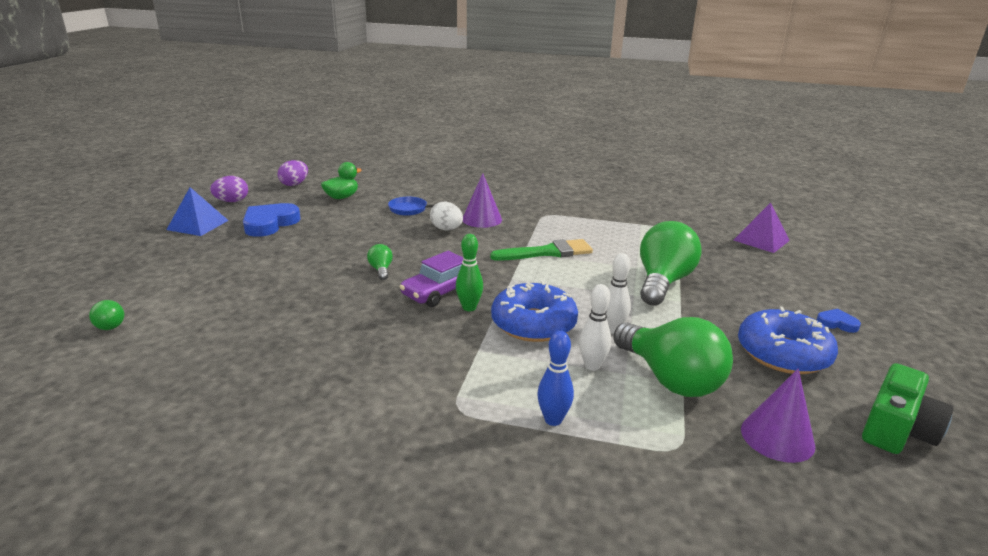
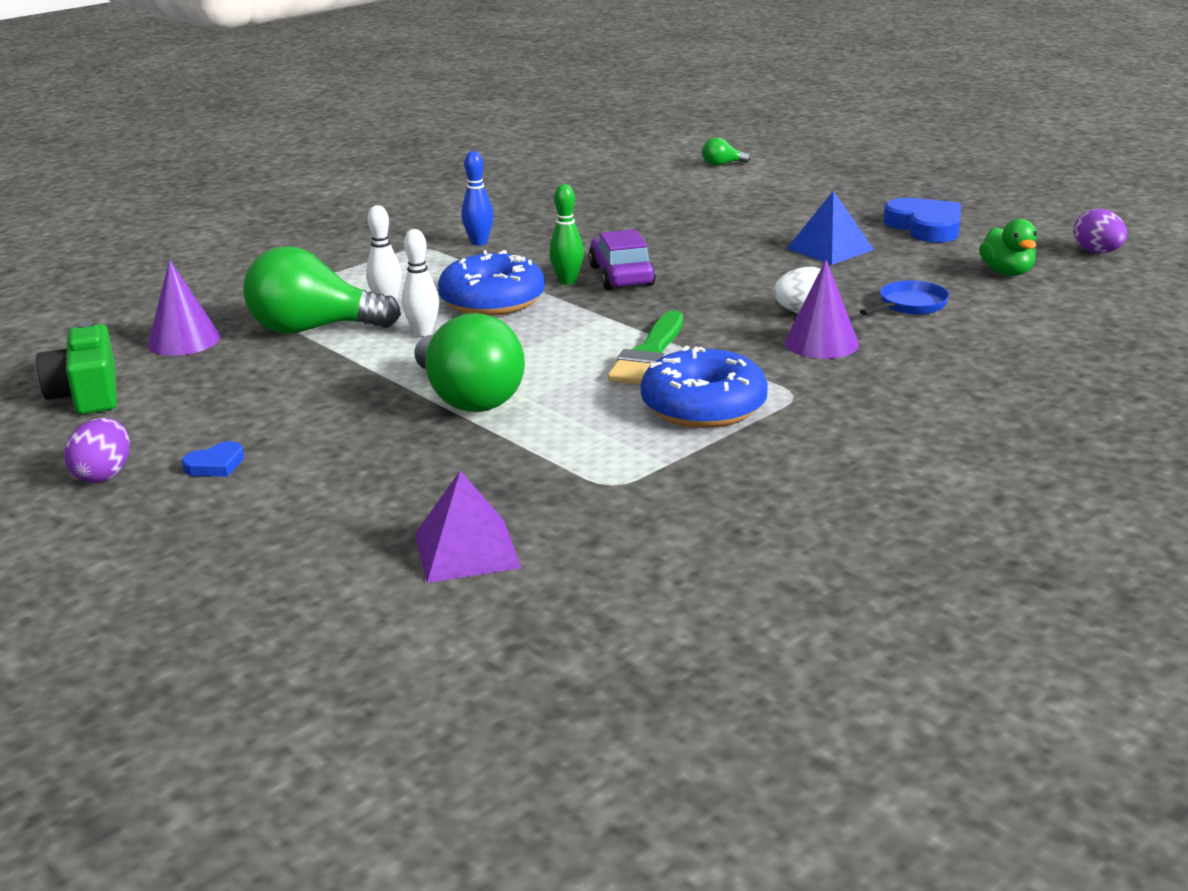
camera: 125 degrees right, 0 degrees up
(197, 225) = (952, 197): blue pyramid -> blue pyramid (830, 249)
(232, 201) = (1035, 215): purple egg -> purple egg (104, 475)
(381, 270) = (713, 260): green light bulb -> none
(553, 420) = (352, 272): blue bowling pin -> blue bowling pin (479, 242)
(783, 353) = (242, 399): blue donut -> blue donut (703, 407)

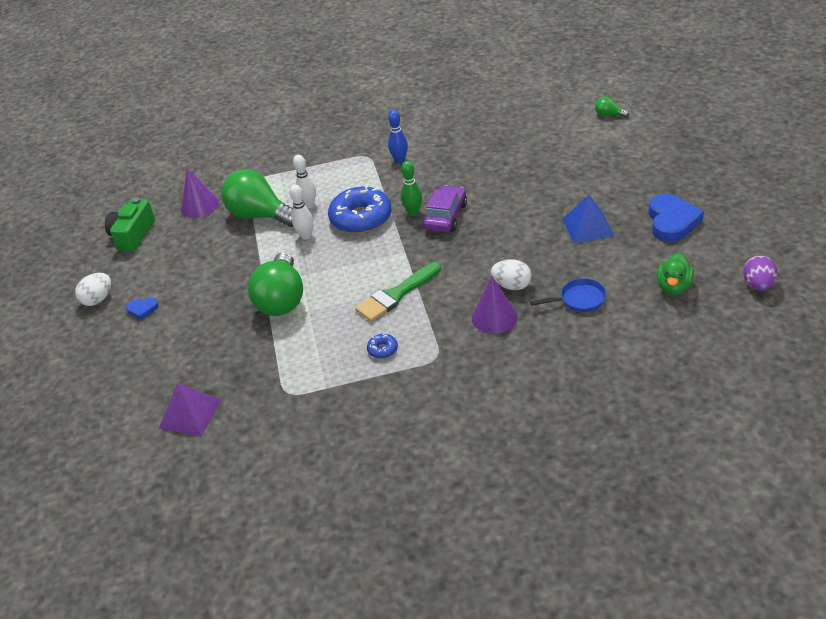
camera: 35 degrees right, 15 degrees up
(104, 475) = (98, 299): purple egg -> white egg
(703, 407) = (382, 349): blue donut -> blue donut, size x0.42

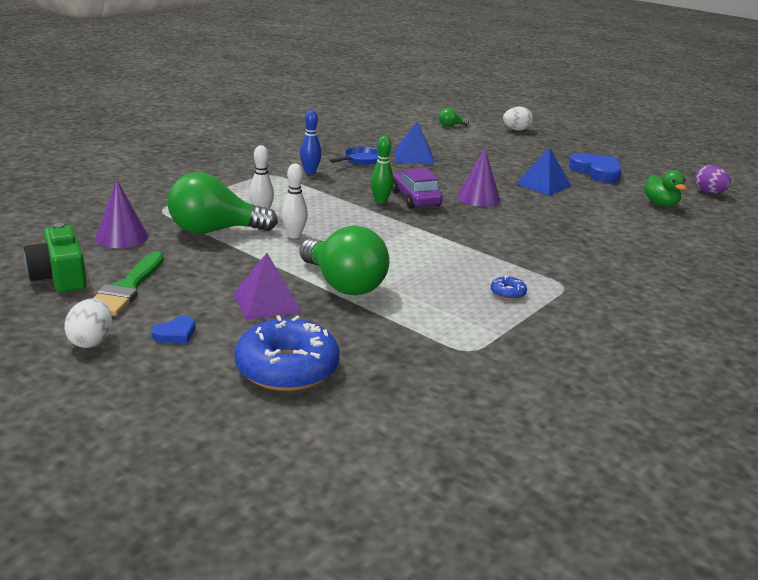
camera: 45 degrees left, 15 degrees down
(190, 414) = (385, 402): purple pyramid -> purple pyramid (267, 302)
(361, 218) = (334, 214): blue donut -> blue donut (287, 368)
(396, 295) = (456, 255): green brush -> green brush (127, 288)
(494, 317) = (566, 249): purple cone -> purple cone (478, 198)
(512, 286) = (546, 228): white egg -> white egg (516, 130)
(513, 158) = (414, 157): none -> blue pyramid
(579, 300) = (610, 225): blue pan -> blue pan (361, 160)

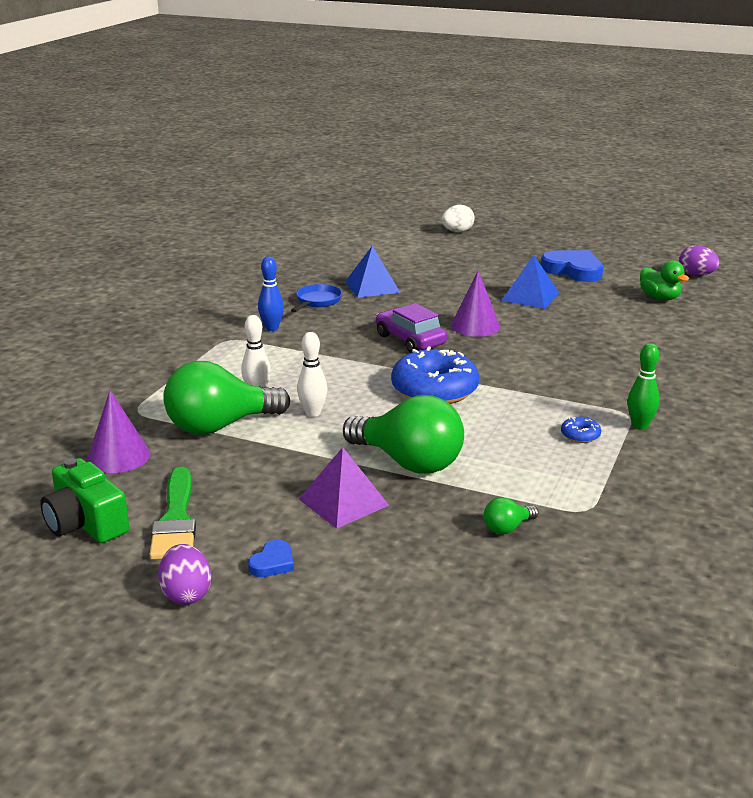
camera: 15 degrees left, 0 degrees up
(91, 341) = (186, 594): white egg -> purple egg
(287, 368) = (421, 575): blue donut -> blue donut (434, 390)
(380, 201) = (376, 351): green bowling pin -> green bowling pin (640, 426)
(450, 126) = (384, 238): green light bulb -> green light bulb (507, 528)

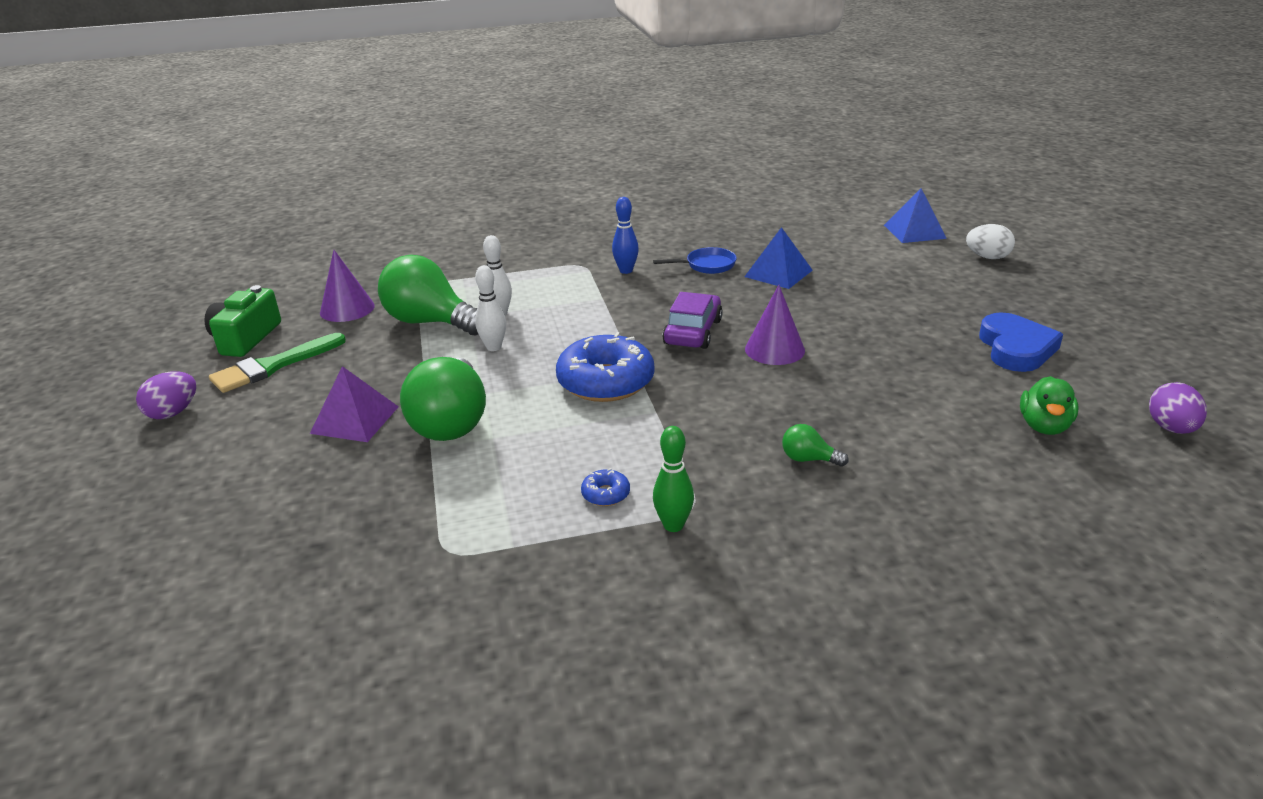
camera: 55 degrees right, 5 degrees up
(273, 563) = (237, 428): blue heart -> none
(507, 528) = (375, 517): green light bulb -> green light bulb (808, 459)
(530, 296) = (897, 350): blue pyramid -> blue pyramid (914, 231)

